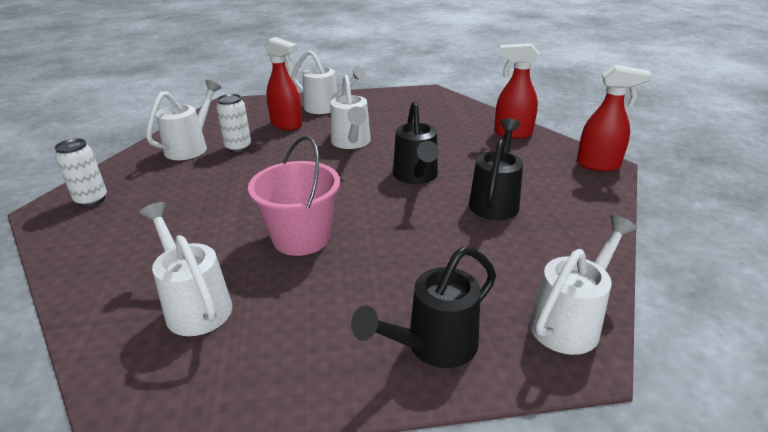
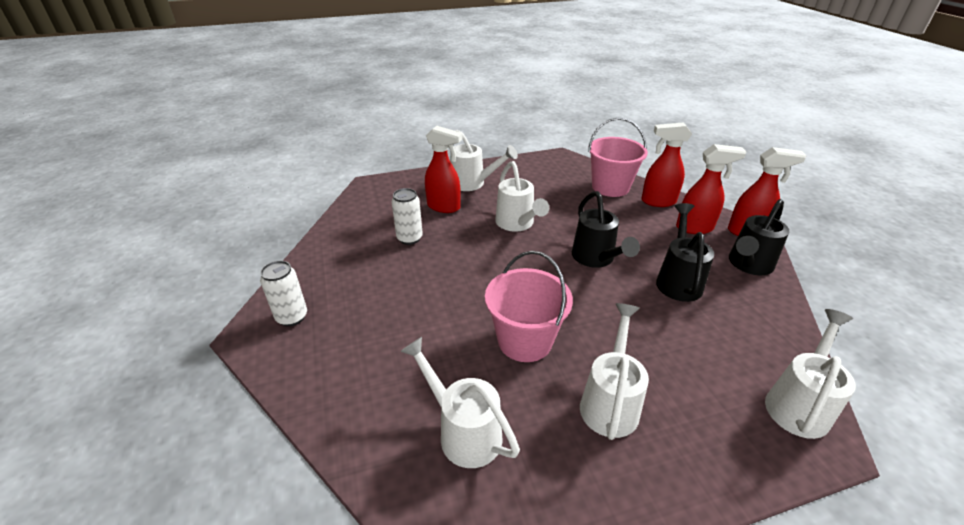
camera: 10 degrees left, 5 degrees up
(191, 147) = (361, 242): white watering can -> white watering can (610, 402)
(433, 346) = (700, 446): black watering can -> black watering can (748, 265)
(468, 119) = (610, 187): none -> pink bucket
(540, 158) = (695, 228): none -> red spray bottle

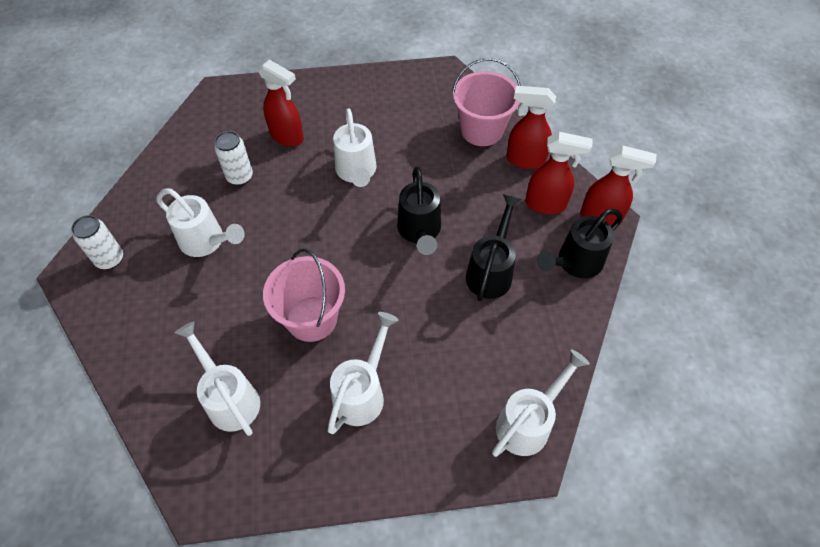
camera: 10 degrees right, 20 degrees up
(472, 183) = (329, 104): white watering can -> white watering can (206, 242)

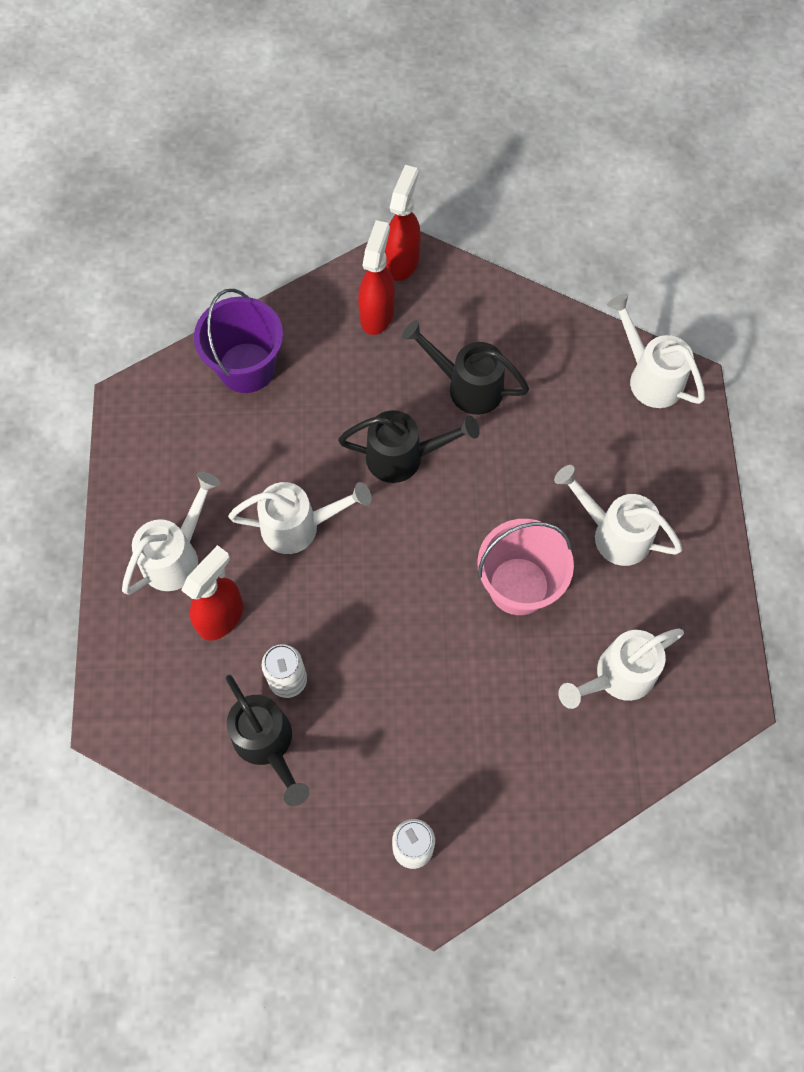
camera: 85 degrees left, 10 degrees up
(206, 242) = (395, 719): white watering can -> white watering can (176, 556)
(481, 130) = (246, 368): pink bucket -> purple bucket
(524, 160) = (304, 326): red spray bottle -> none
(575, 263) = (462, 299): black watering can -> black watering can (267, 744)

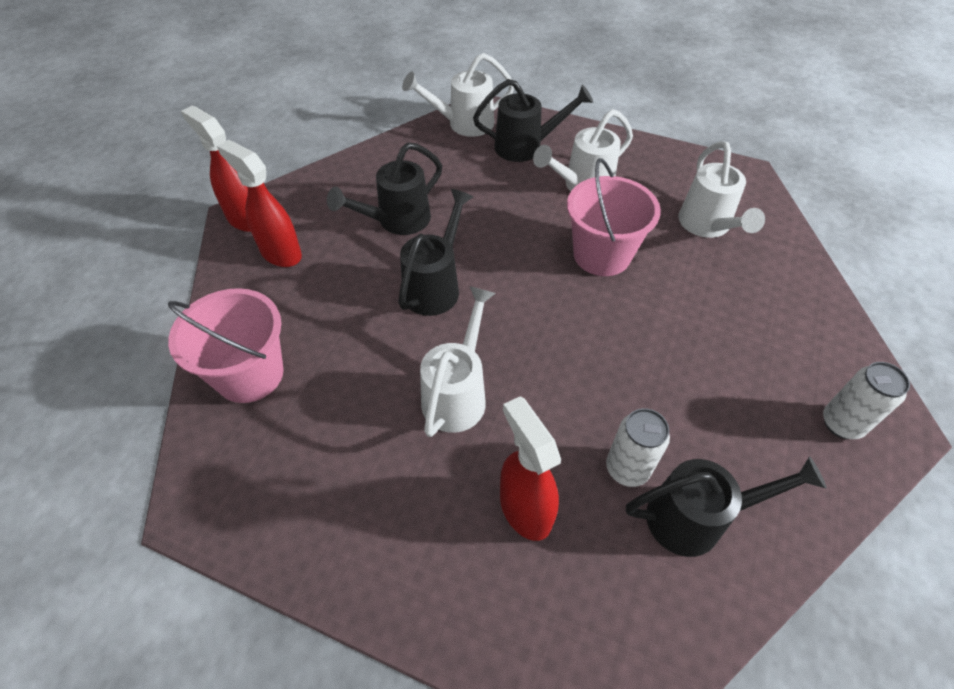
camera: 65 degrees left, 15 degrees down
(176, 556) = (425, 530): white watering can -> none
(246, 368) = (250, 374): purple bucket -> pink bucket
(647, 454) = (525, 147): none -> black watering can

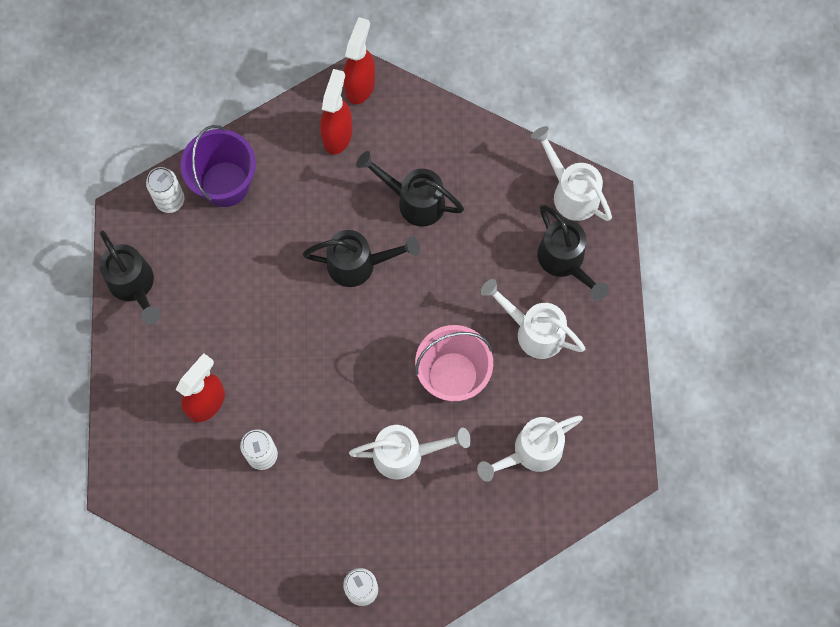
camera: 65 degrees right, 20 degrees up
(221, 444) = (170, 200): none -> white can
(250, 374) = (225, 184): pink bucket -> purple bucket
(457, 394) = (271, 325): white watering can -> white watering can (406, 454)
(696, 518) = (245, 507): black watering can -> black watering can (134, 286)

